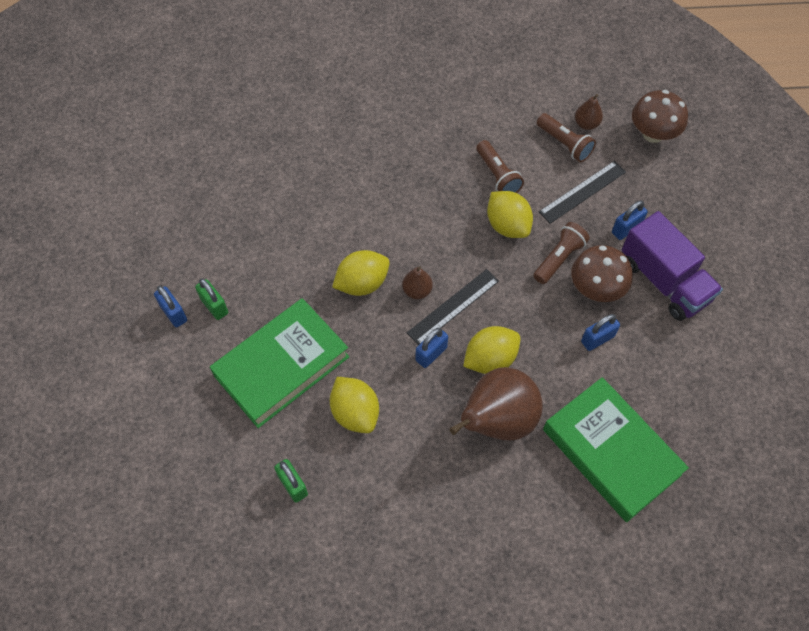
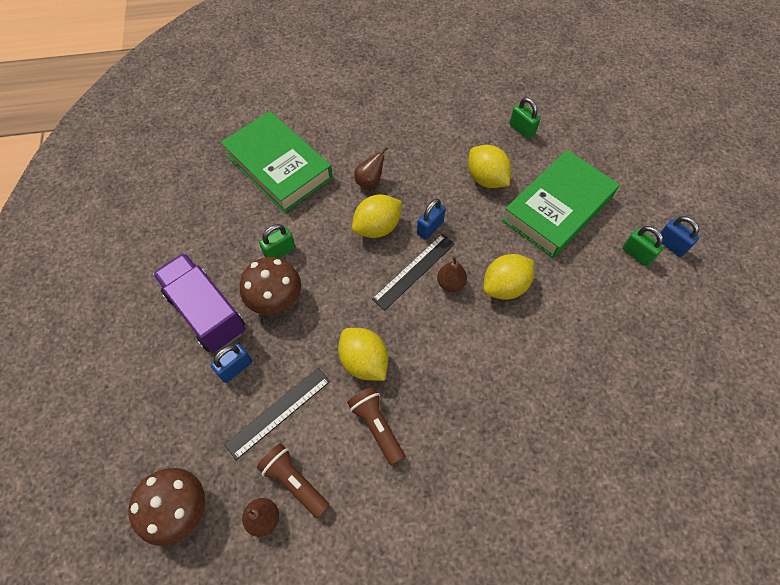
camera: 175 degrees right, 0 degrees up
(497, 421) = (370, 181): brown pear -> brown pear, size x0.45
(559, 258) = (310, 328): brown flashlight -> none
(597, 339) = (280, 252): blue padlock -> green padlock

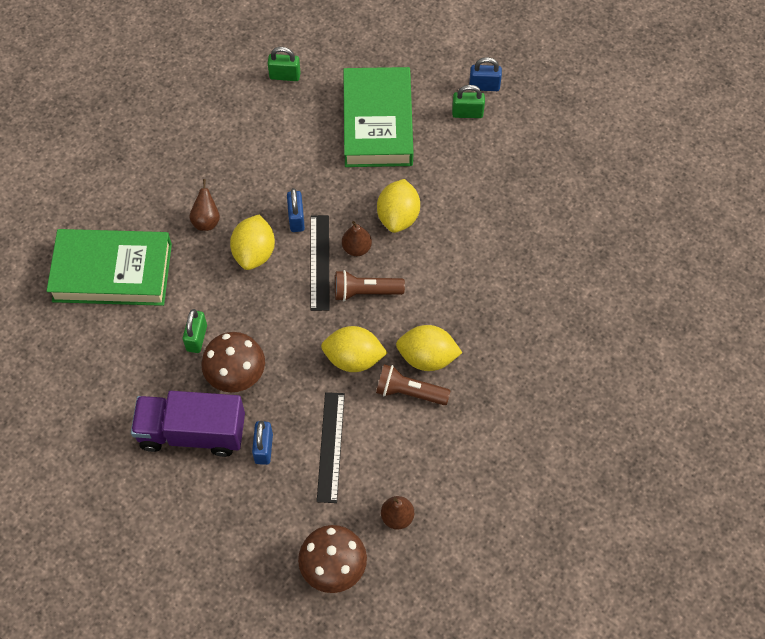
camera: 45 degrees left, 0 degrees up
(294, 481) = (392, 477): brown flashlight -> brown flashlight (365, 292)
(486, 179) = (299, 142): yellow lemon -> yellow lemon (427, 357)

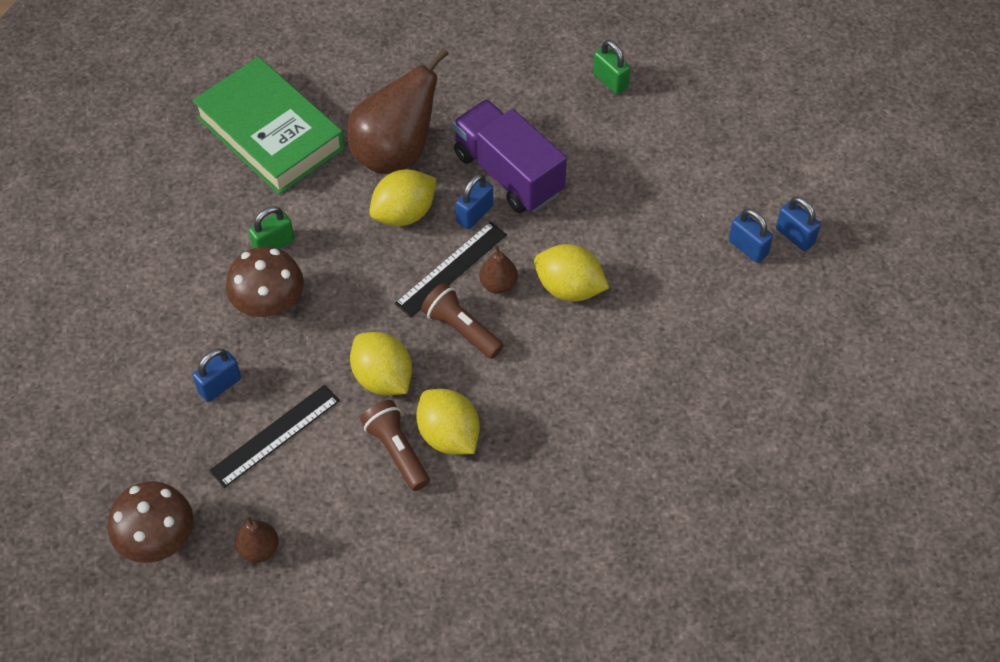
camera: 45 degrees right, 5 degrees down
(192, 432) = (179, 320): purple truck -> purple truck (508, 173)
(206, 221) = (395, 153): brown pear -> brown pear, size x2.21
(377, 123) = (648, 189): green book -> none
(398, 217) = (569, 288): yellow lemon -> yellow lemon turned 60 degrees clockwise
(467, 113) = (748, 248): green padlock -> blue padlock

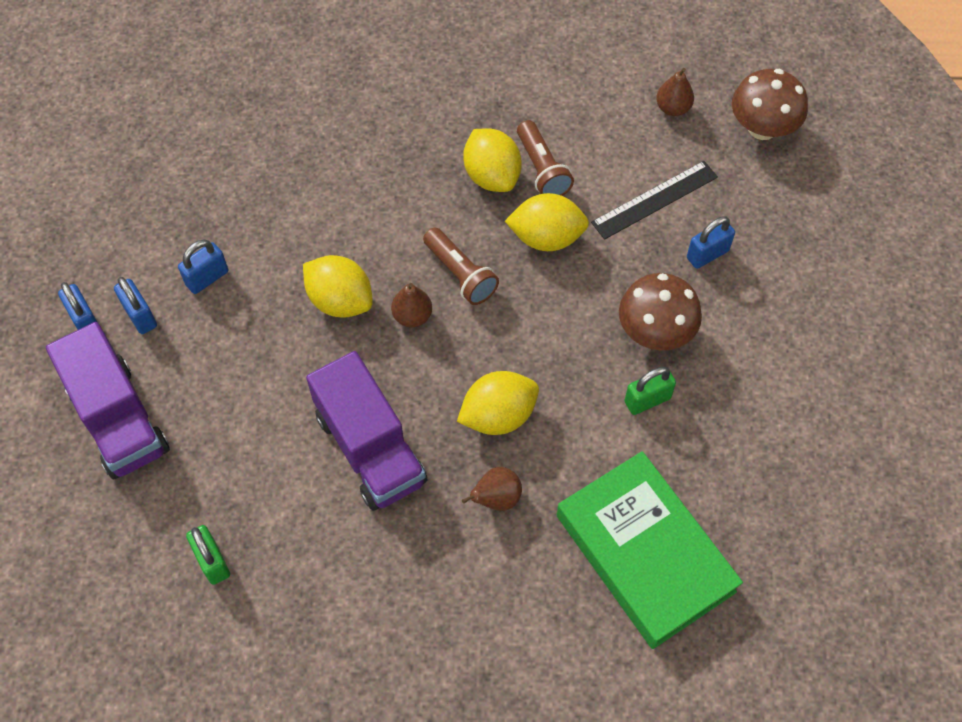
camera: 170 degrees left, 5 degrees up
(383, 378) = (546, 237): yellow lemon -> yellow lemon turned 60 degrees counterclockwise
(395, 153) = (496, 498): brown pear -> brown pear, size x0.45
(451, 269) = (458, 341): black ruler -> none
(475, 214) = (420, 402): blue padlock -> blue padlock (207, 278)
(728, 164) = (118, 419): none -> purple truck

